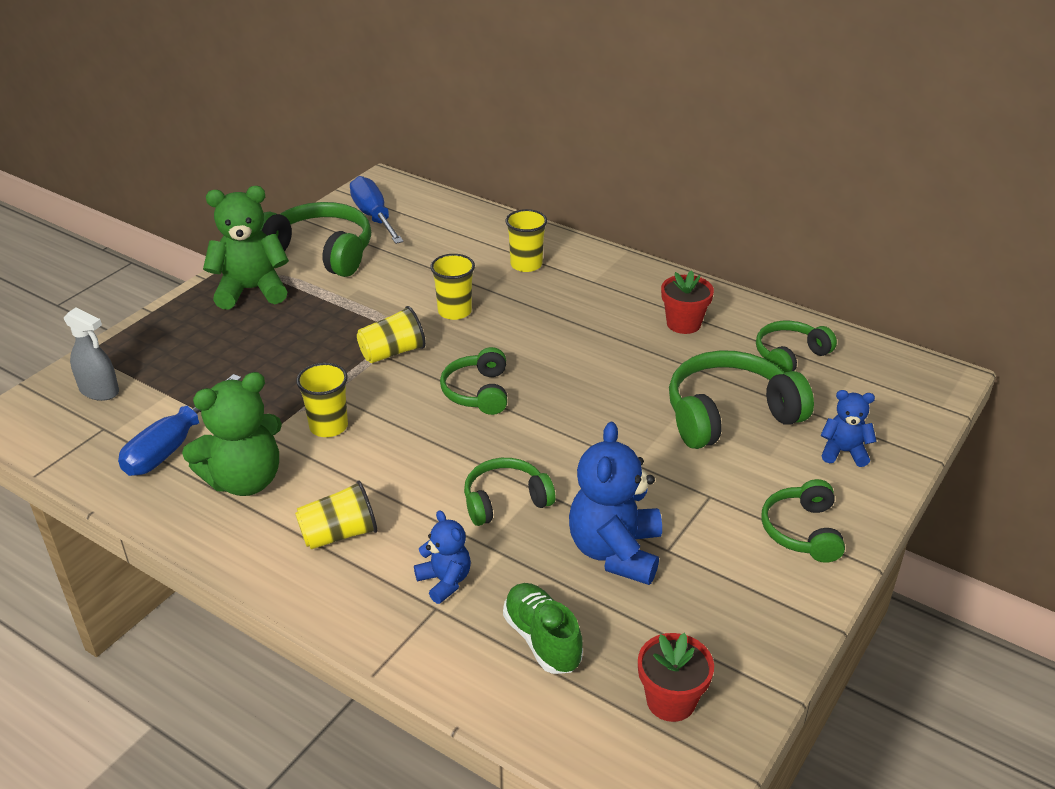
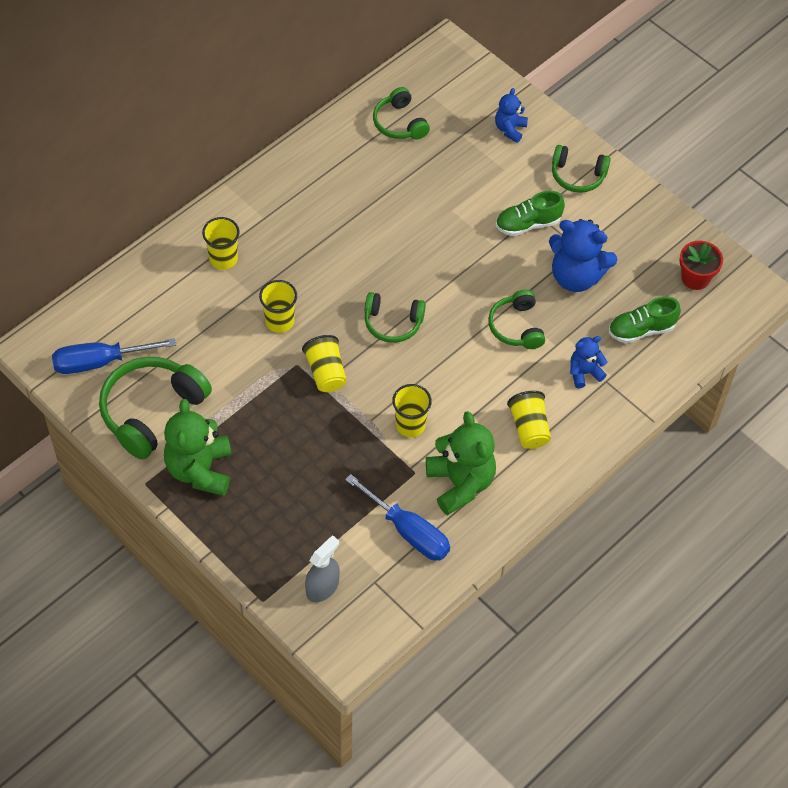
camera: 80 degrees left, 20 degrees up
(683, 324) = (341, 174): red flower pot -> none
(686, 490) = (528, 224): none -> green shoe
(729, 414) = (456, 178): green headphones -> none

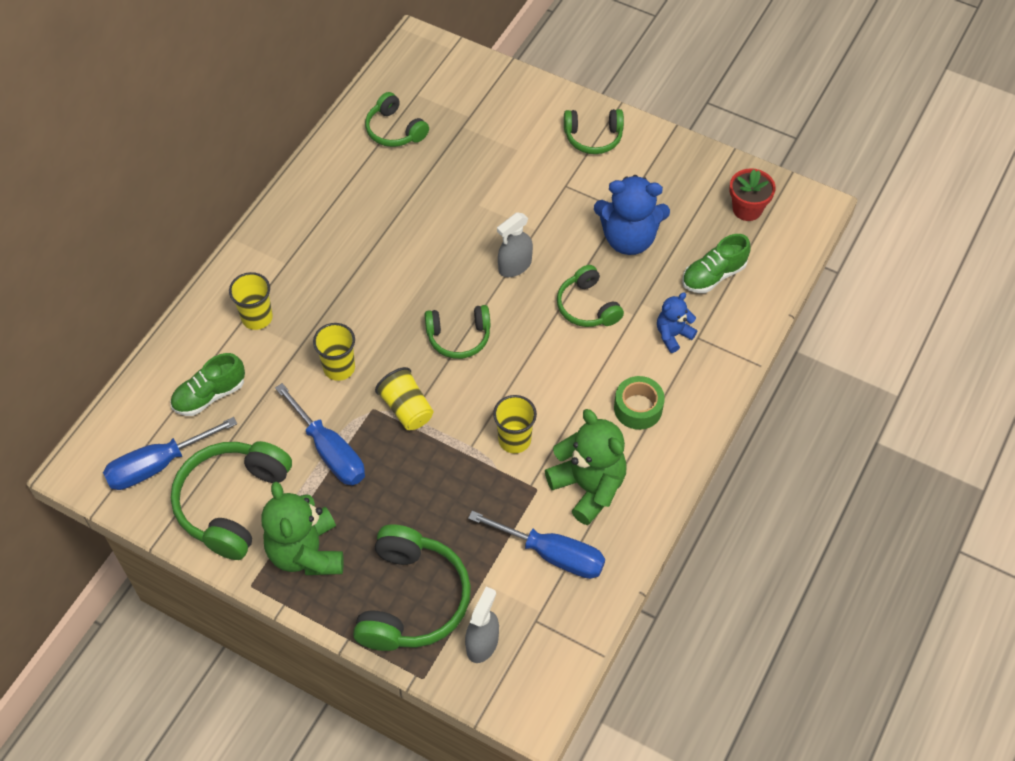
camera: 15 degrees left, 0 degrees up
(248, 390) = (329, 451): none -> blue screwdriver
(276, 534) = (412, 600): none -> green headphones
(464, 273) = (515, 266): none -> grey spray bottle
(510, 129) = (509, 108): blue teddy bear -> none
(528, 224) = (561, 198): green shoe -> green shoe (209, 395)
(529, 428) = (638, 408): yellow cup -> green tape

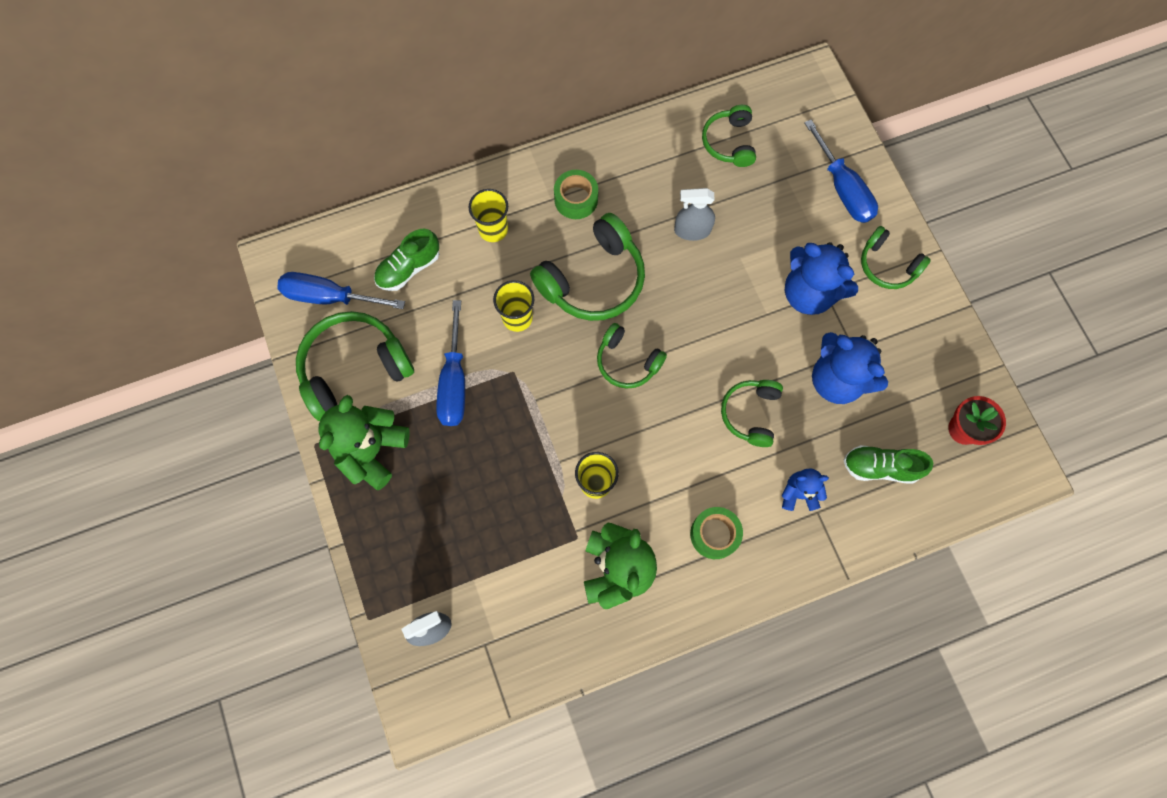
camera: 40 degrees right, 15 degrees up
(209, 395) = (409, 268): green shoe -> green shoe turned 45 degrees counterclockwise
(307, 250) = (576, 199): none -> green tape
(406, 408) = (538, 391): yellow cup -> none
(412, 600) = (412, 551): green headphones -> green headphones (593, 280)
(515, 266) = (723, 333): grey spray bottle -> grey spray bottle (692, 230)
(552, 554) = (542, 602): blue screwdriver -> blue screwdriver (842, 188)
(553, 194) = (809, 293): none -> blue teddy bear

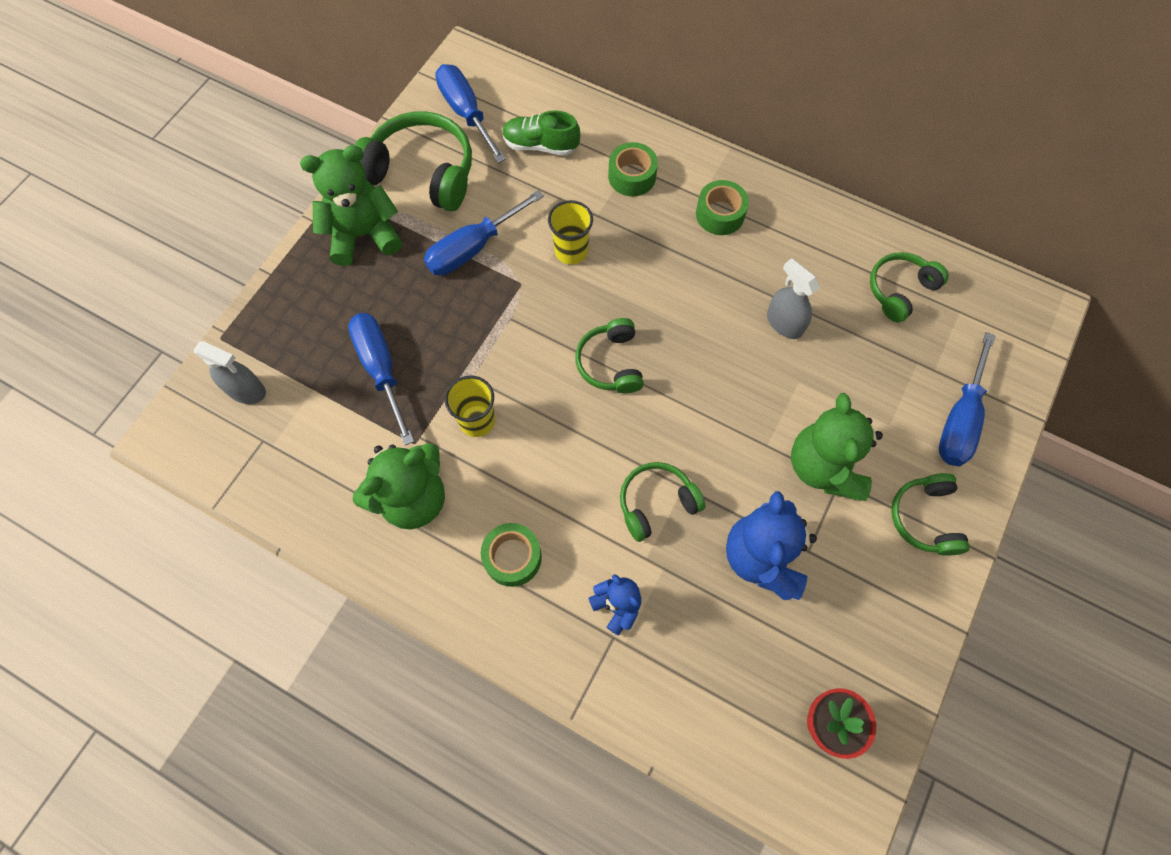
camera: 50 degrees right, 5 degrees down
(493, 229) = (632, 176): yellow cup -> green tape
(498, 519) = (381, 369): none -> blue screwdriver
(593, 280) = (660, 281): green headphones -> none
(809, 293) = (824, 467): blue teddy bear -> green teddy bear
(880, 467) = (711, 666): green shoe -> none

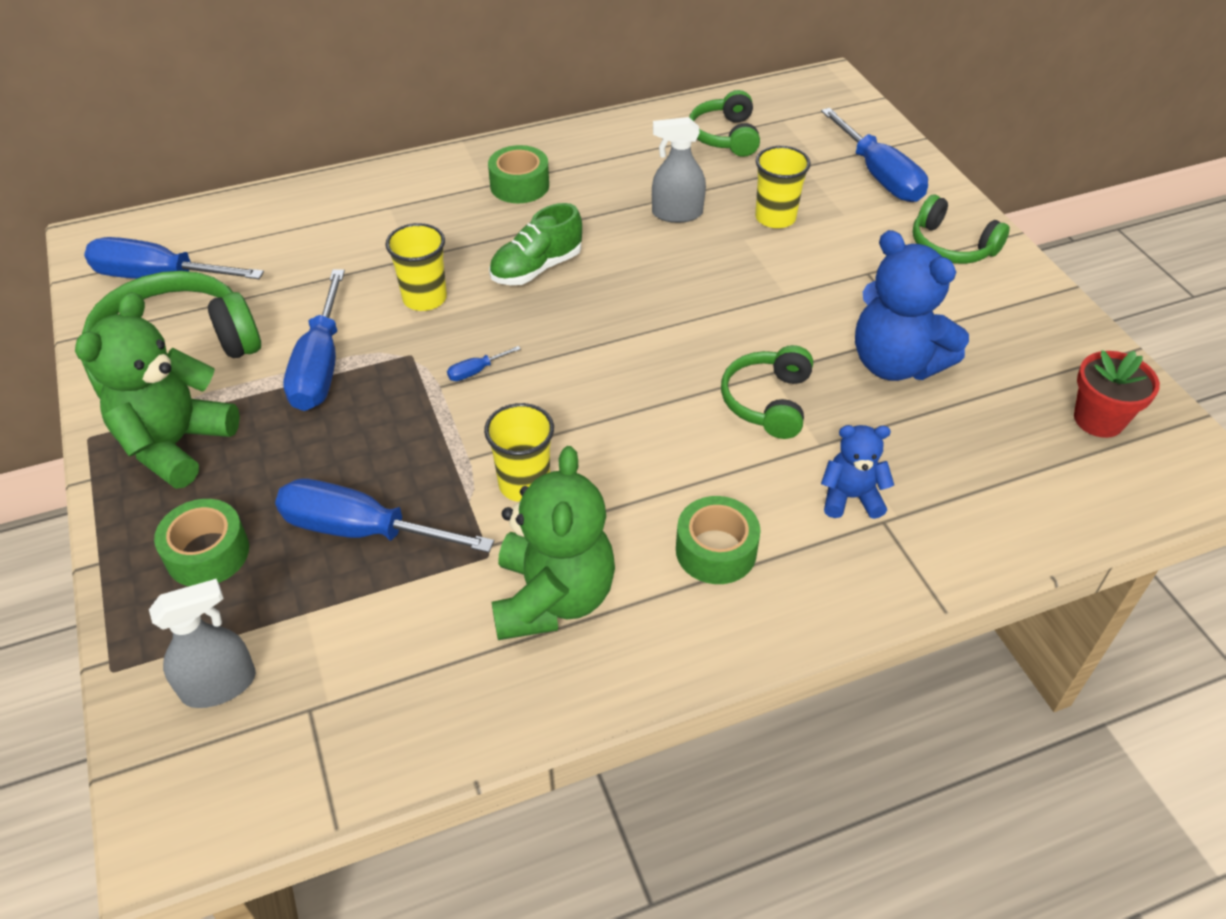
camera: 50 degrees left, 20 degrees down
(538, 327) = (476, 371): none -> blue screwdriver
(540, 145) = (279, 249): green shoe -> green shoe (536, 268)
(610, 363) = (581, 344): green headphones -> none
(632, 176) = (403, 212): green tape -> green tape (207, 553)
(824, 467) = (844, 273): green teddy bear -> none
(841, 384) = (775, 217): none -> yellow cup

